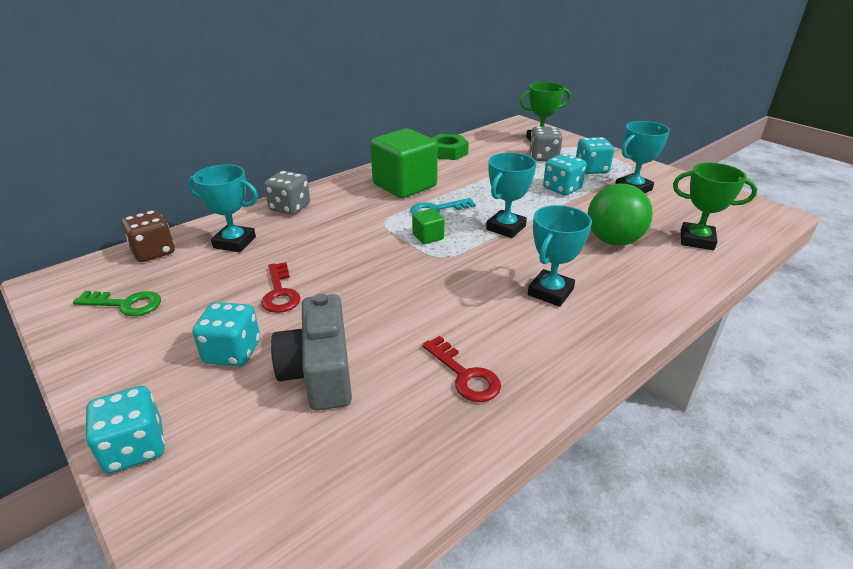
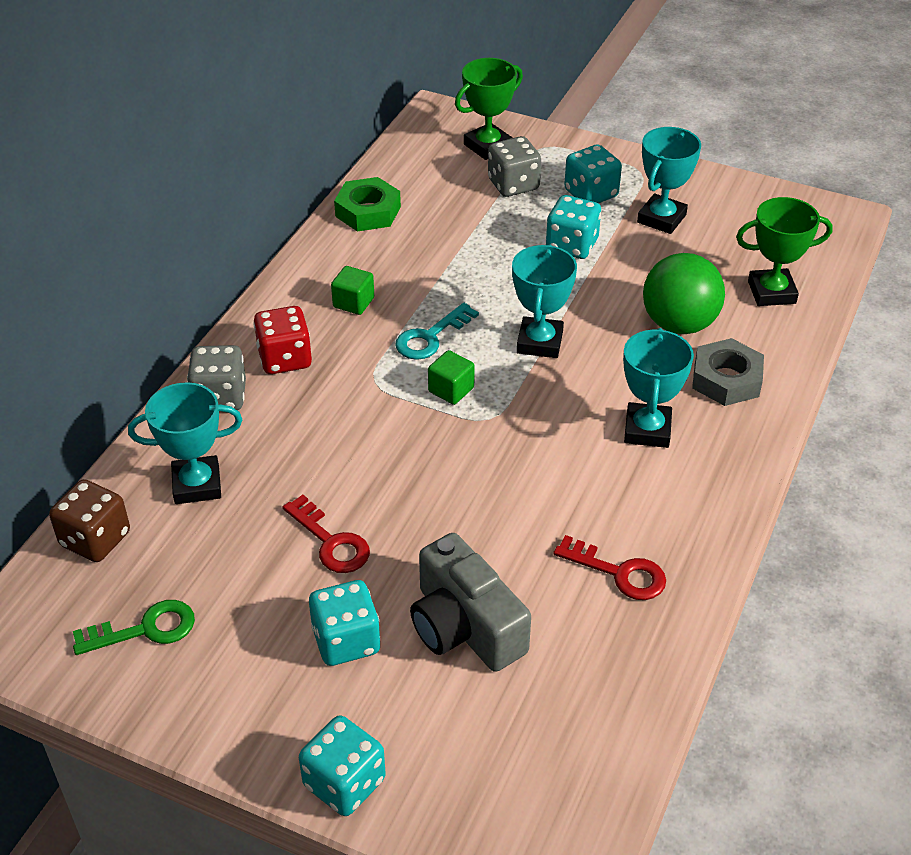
camera: 25 degrees left, 10 degrees up
(342, 200) = (285, 359): none -> red dice
(404, 185) = (353, 302): green cube -> green cube, size x0.43
(632, 279) = (726, 379): none -> grey nut

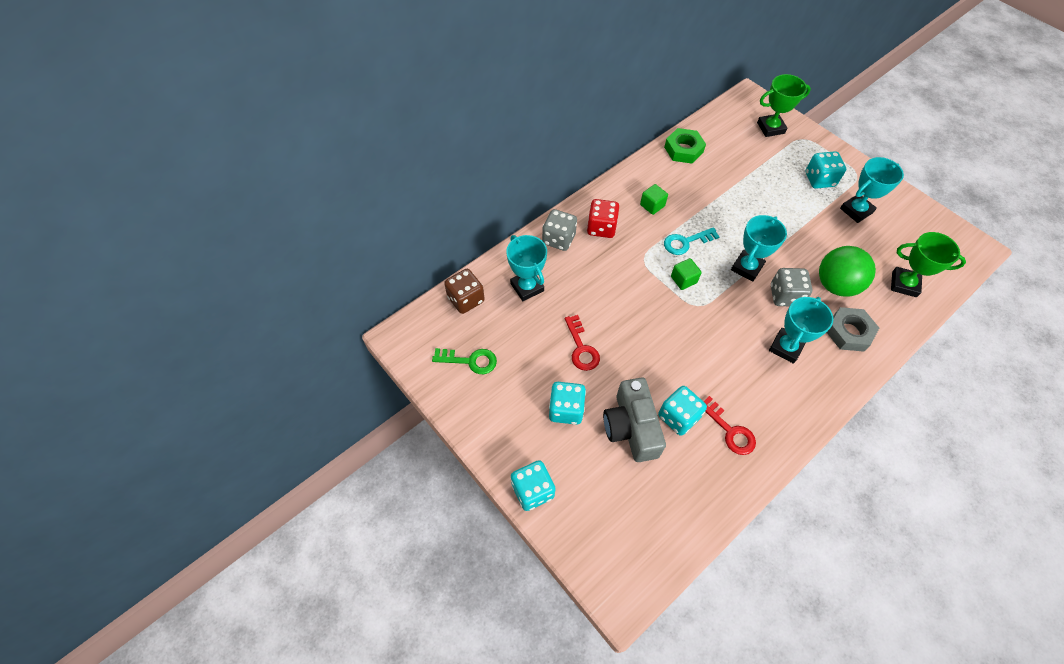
camera: 25 degrees right, 15 degrees up
(197, 485) = (527, 287): turquoise trophy -> turquoise trophy turned 45 degrees clockwise
(513, 185) = (775, 159): grey dice -> grey dice (785, 296)
(572, 245) = (793, 210): turquoise dice -> turquoise dice (678, 417)

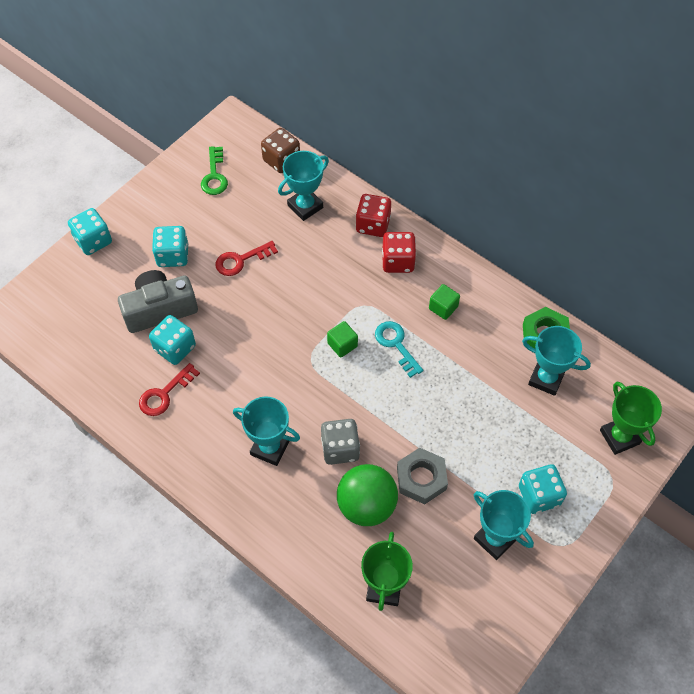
camera: 80 degrees right, 0 degrees up
(559, 239) = (373, 225): grey dice -> red dice
(746, 267) = (372, 408): turquoise trophy -> turquoise trophy (546, 379)
(848, 332) = (300, 516): grey nut -> grey nut (421, 478)

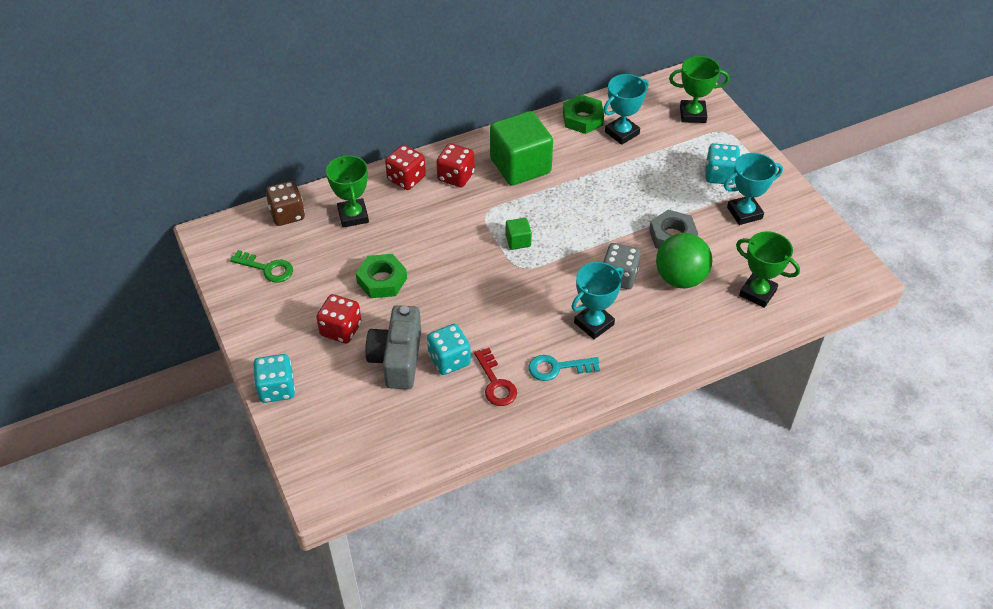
camera: 65 degrees left, 10 degrees down
(173, 256) = (341, 329): turquoise dice -> red dice
(241, 260) = (382, 280): red key -> green nut
(305, 206) = (353, 216): turquoise trophy -> green trophy
(396, 345) = (538, 207): turquoise key -> turquoise key (557, 368)
(443, 308) = (520, 166): green cube -> green cube, size x2.31

